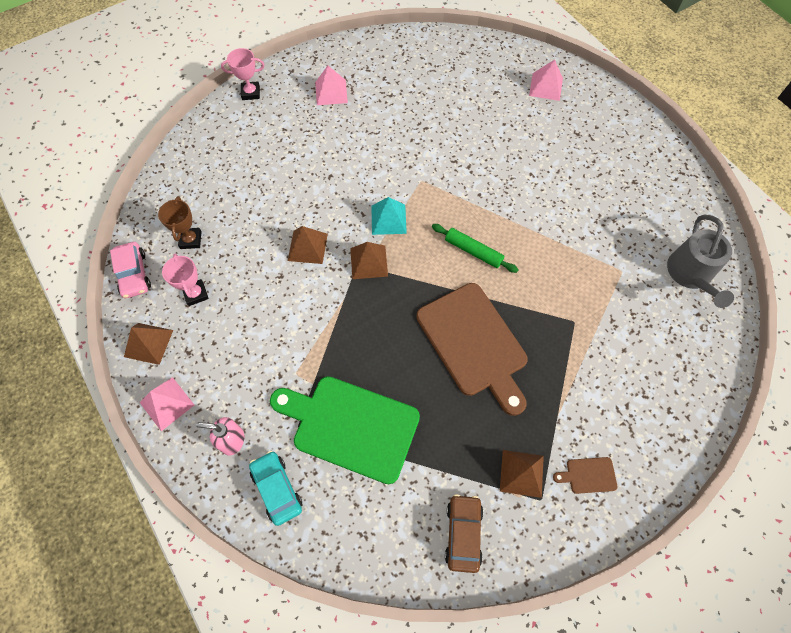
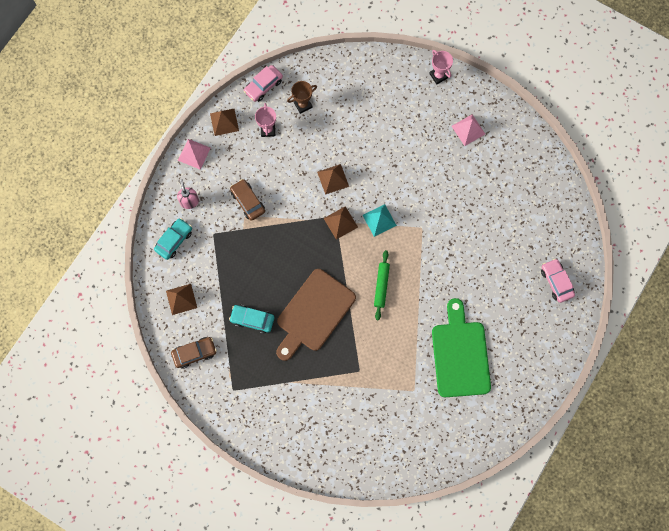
camera: 65 degrees right, 10 degrees up
(196, 294) = (268, 130): pink trophy -> pink trophy turned 45 degrees counterclockwise
(278, 361) = (248, 201): none -> brown car
(350, 426) = (227, 263): green cutting board -> green cutting board (460, 354)
(448, 427) = (252, 319): none -> turquoise car
(521, 473) = (243, 373): brown pyramid -> brown pyramid (181, 299)
(546, 86) = (556, 282): pink pyramid -> pink car
(588, 475) = (259, 413): brown cutting board -> none
(690, 274) = (434, 438): grey watering can -> none

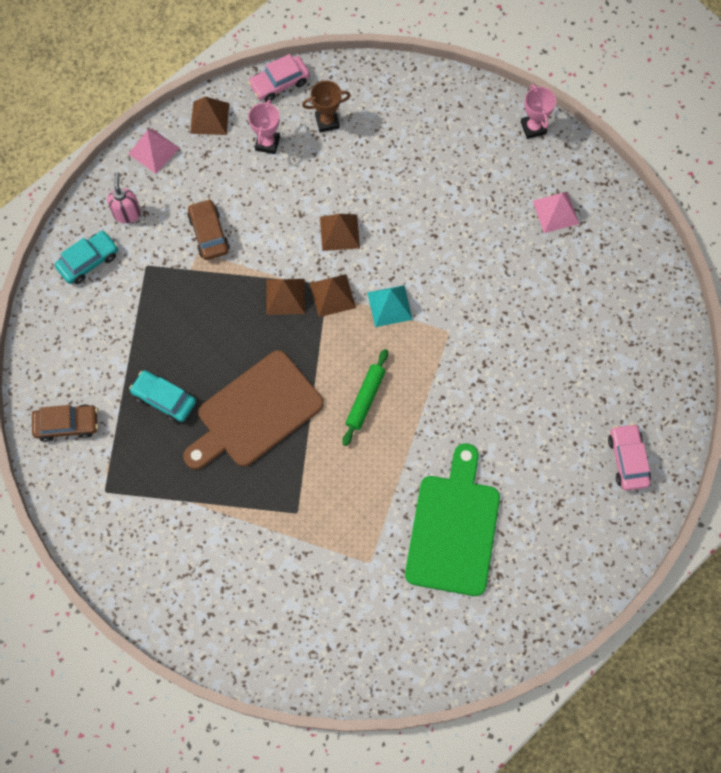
camera: 15 degrees right, 5 degrees down
(181, 299) = (72, 344): brown pyramid -> brown pyramid (285, 296)

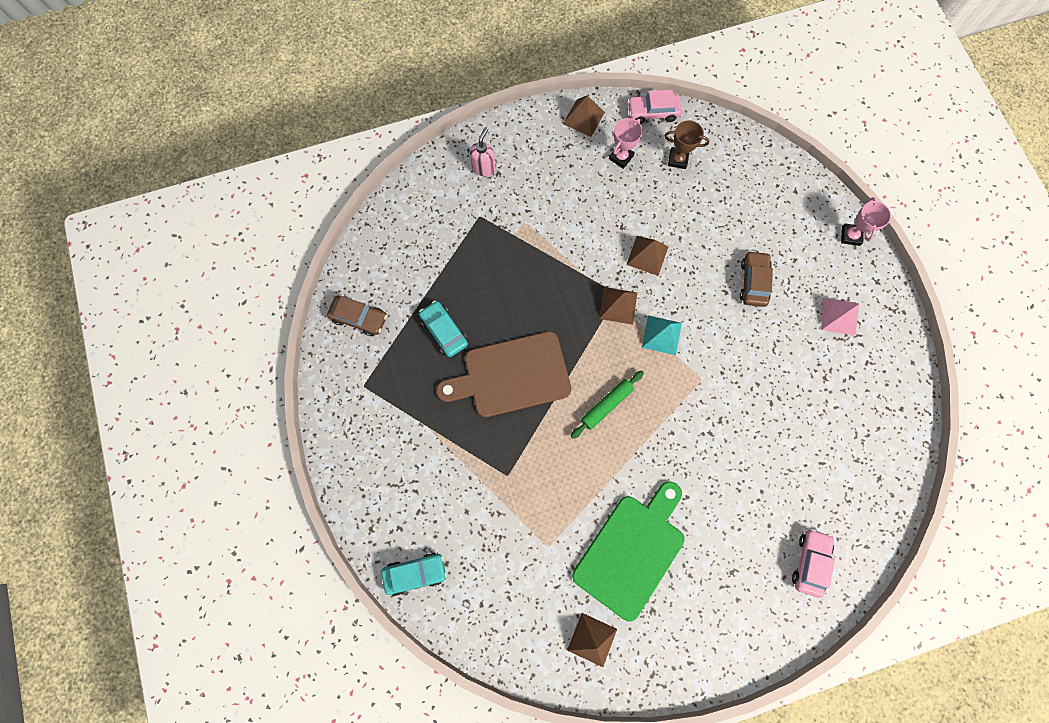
camera: 25 degrees right, 5 degrees up
(88, 261) = (436, 193): turquoise car -> turquoise car (415, 573)
(154, 151) = (527, 126): pink pyramid -> none
(209, 234) = (541, 211): brown car -> brown car (753, 282)
(285, 296) = (579, 289): brown pyramid -> brown pyramid (592, 639)

